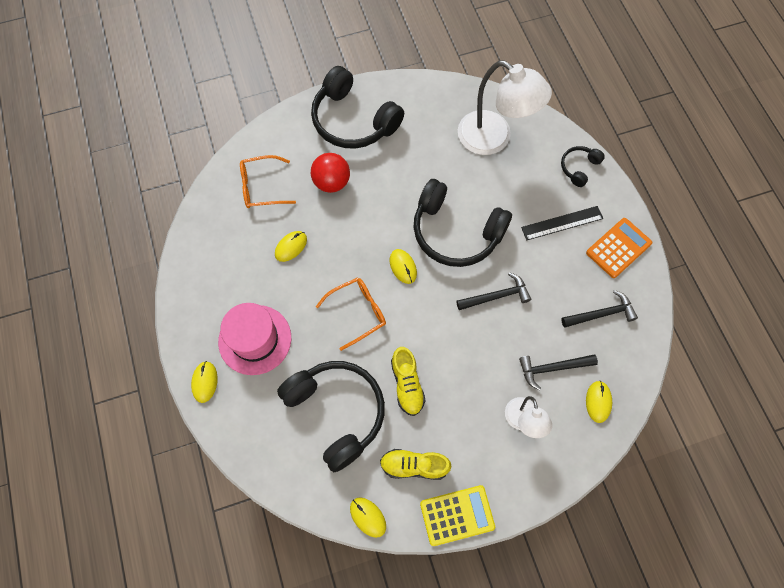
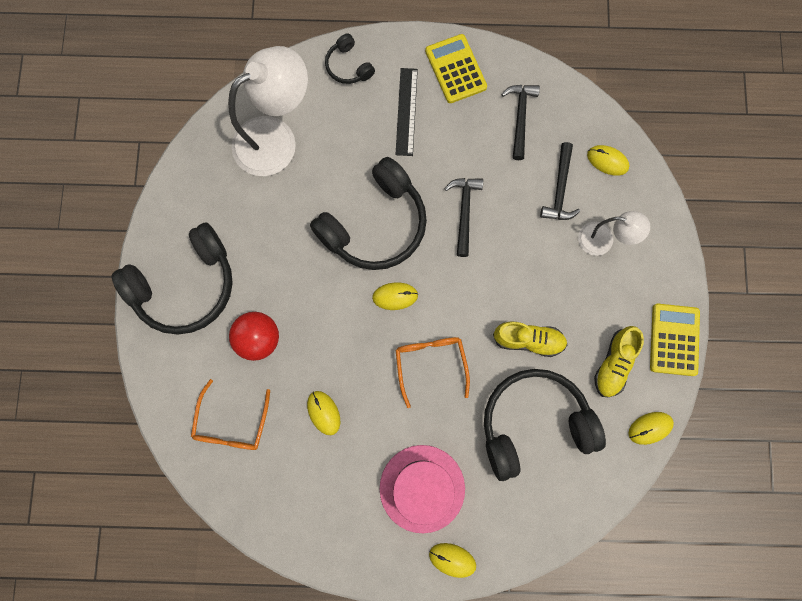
camera: 70 degrees left, 10 degrees up
(618, 248) = (455, 69): orange calculator -> yellow calculator

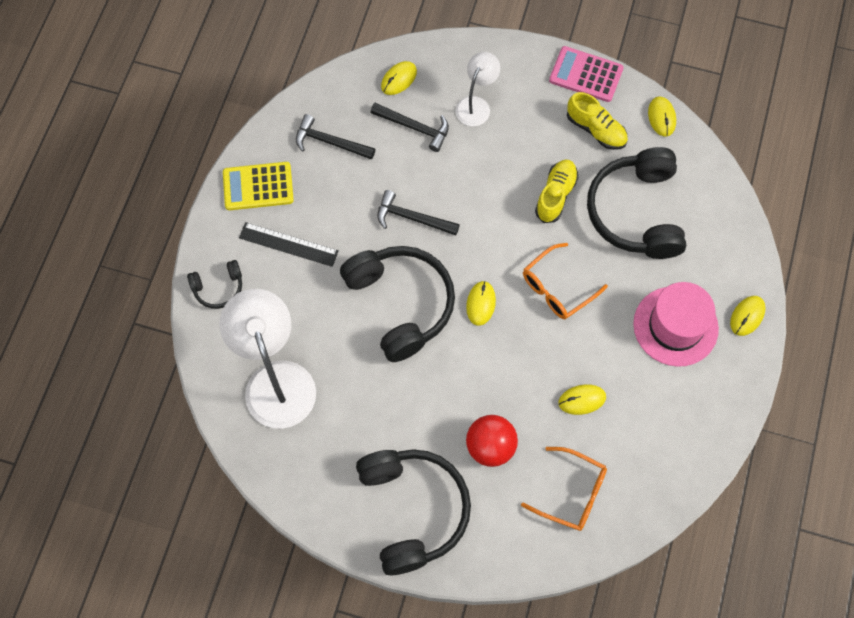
camera: 75 degrees left, 10 degrees down
(430, 364) = (557, 288): orange glasses -> orange glasses turned 45 degrees counterclockwise
(674, 339) = (586, 75): yellow calculator -> pink calculator

